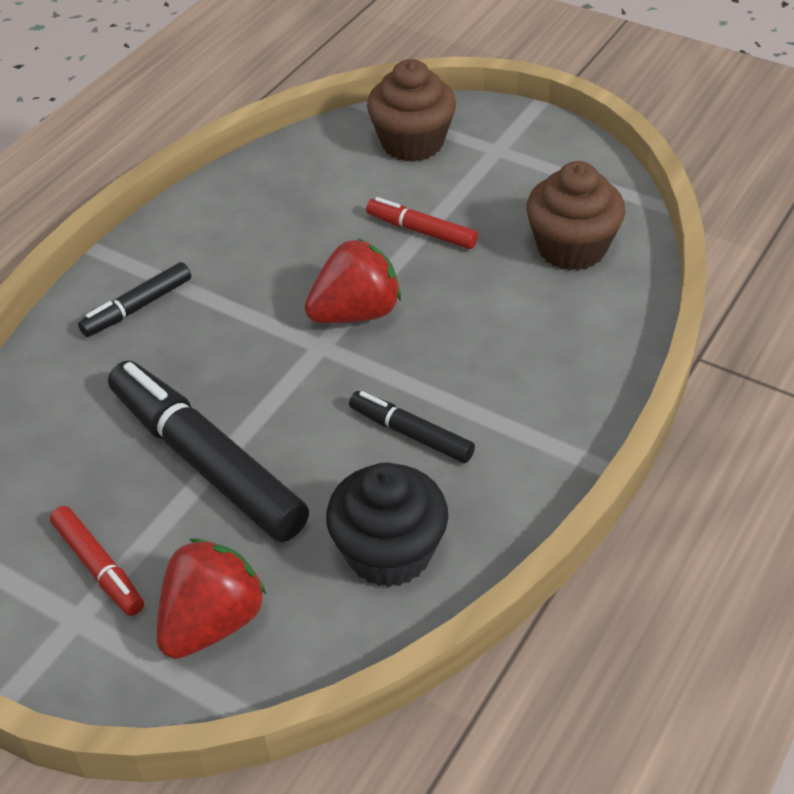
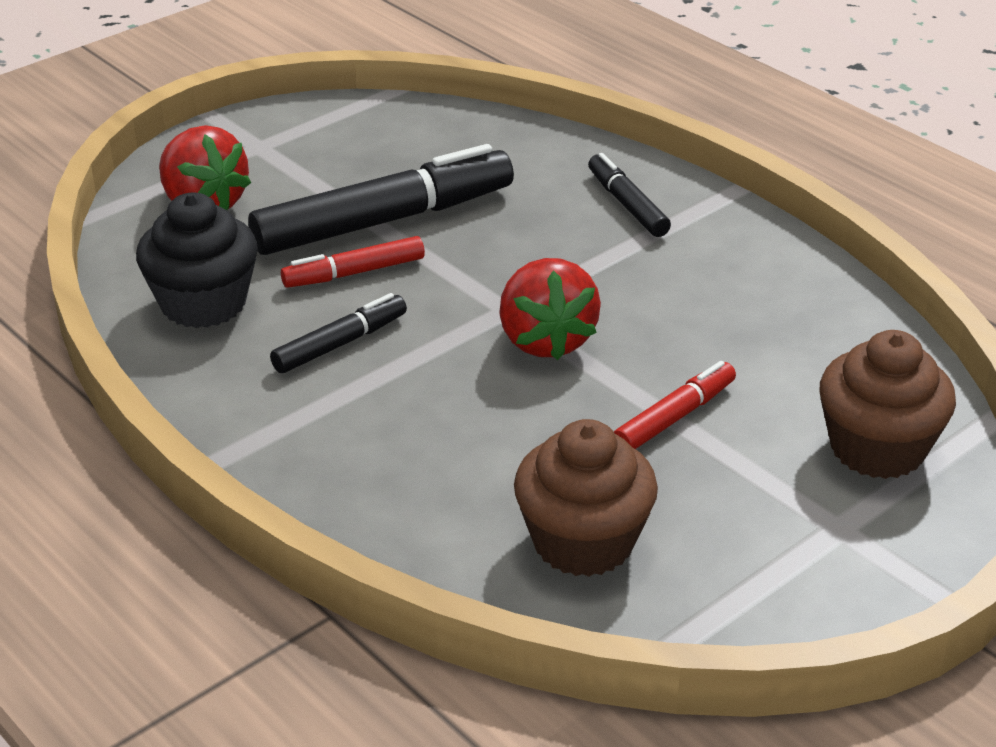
camera: 105 degrees right, 10 degrees down
(98, 566) = (302, 158): red marker -> red marker (355, 273)

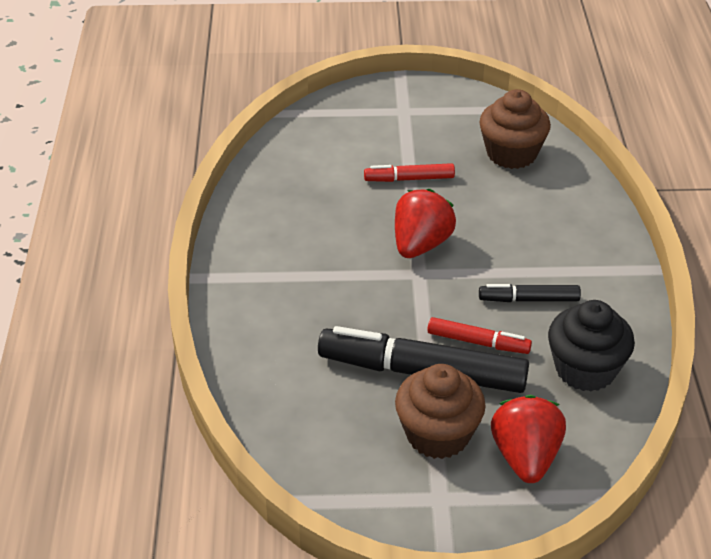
camera: 140 degrees left, 5 degrees up
(627, 205) = (270, 301): black marker -> none
(877, 448) = (344, 126): brown cupcake -> brown cupcake (438, 434)

